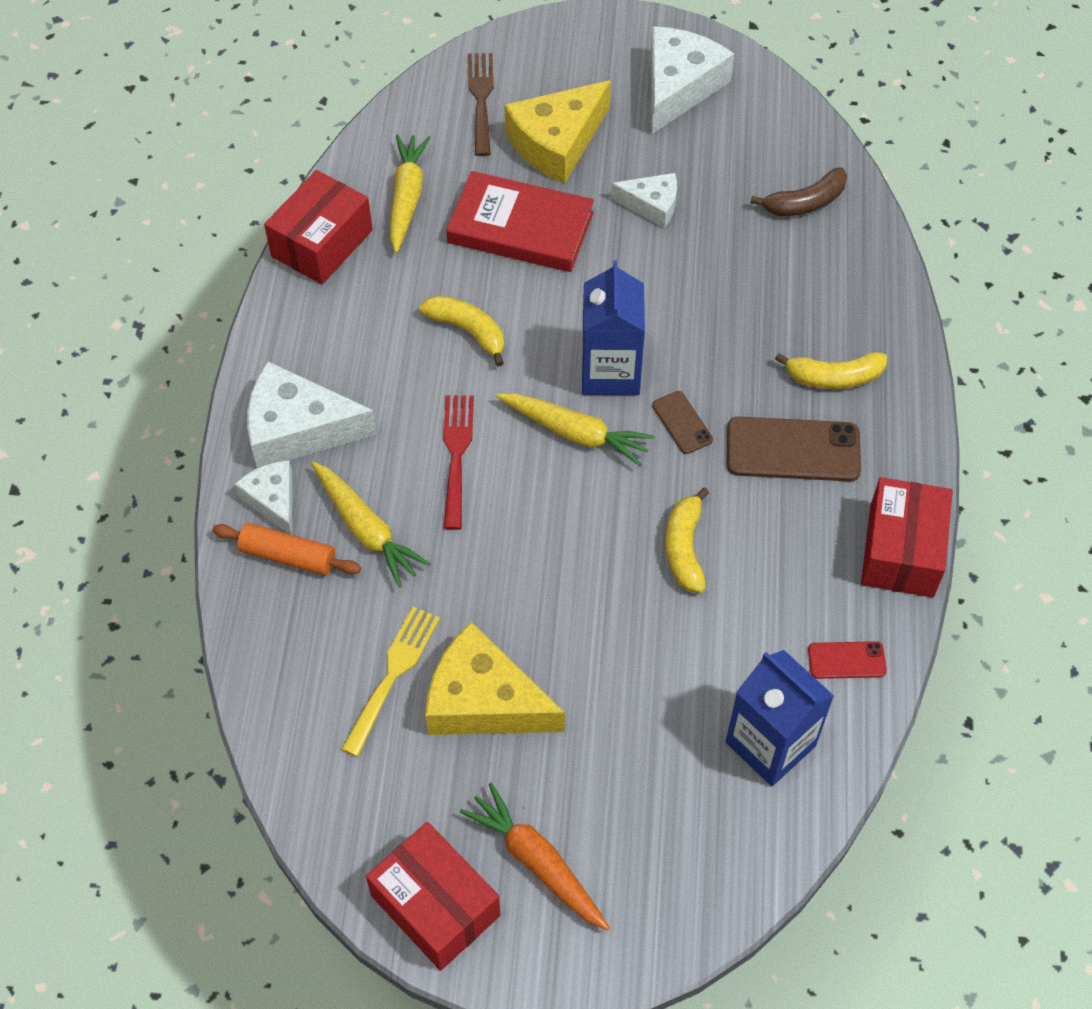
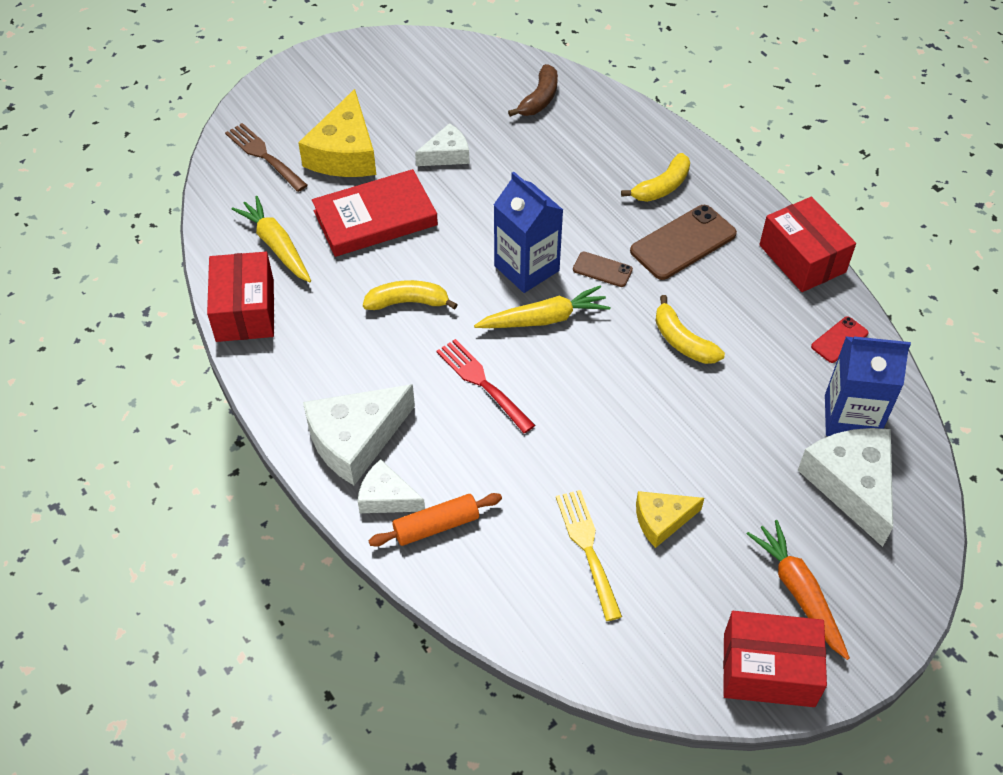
camera: 40 degrees left, 5 degrees down
(366, 529) = (472, 470): yellow carrot -> none
(484, 701) = (662, 520): yellow cheese -> yellow cheese, size x0.58
(537, 862) = (798, 592): orange carrot -> orange carrot turned 60 degrees clockwise
(678, 87) = (389, 76): white cheese -> white cheese (851, 485)

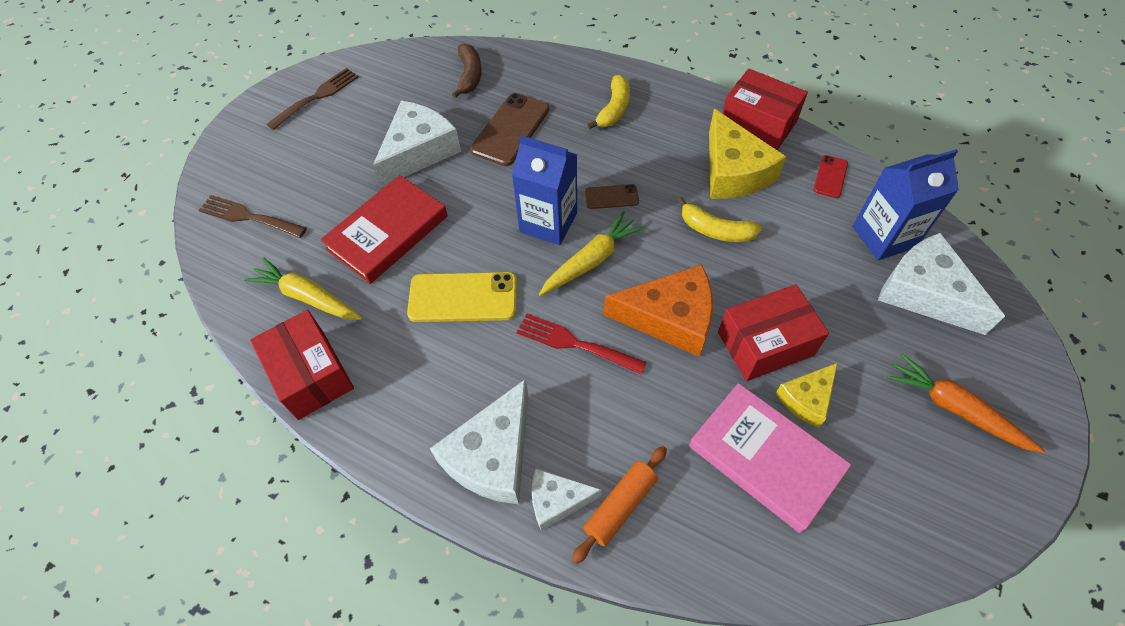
camera: 25 degrees left, 5 degrees up
(345, 153) = (325, 185): yellow cheese -> yellow cheese (733, 171)
(382, 66) = (317, 97): none -> brown fork
(408, 302) = (463, 297): yellow banana -> yellow phone
(446, 154) = (418, 151): white cheese -> white cheese, size x1.74
(583, 399) = (670, 318): none -> orange cheese
(588, 549) = (765, 458): yellow fork -> pink book
(683, 242) = (660, 148): brown phone -> brown phone (510, 129)
(768, 670) = (984, 495): red box -> red box (765, 344)

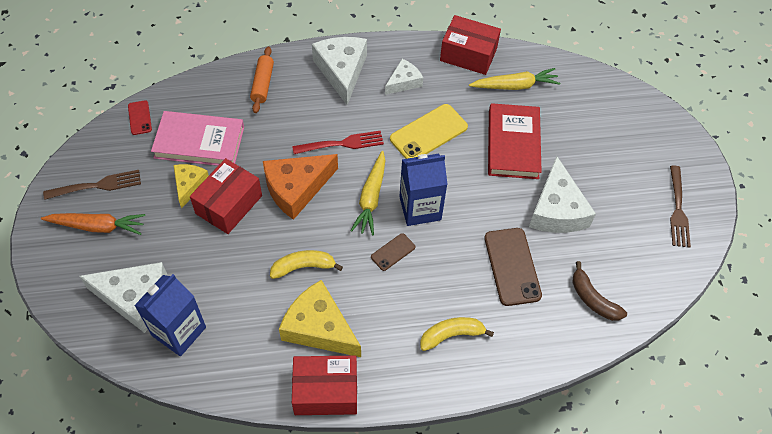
camera: 140 degrees right, 0 degrees up
(249, 217) = (605, 106): brown fork -> brown fork (97, 185)
(557, 501) = (295, 70): white cheese -> white cheese (403, 82)
(614, 109) = (451, 335): yellow banana -> yellow banana turned 90 degrees clockwise
(830, 177) = (240, 367): red phone -> red phone (139, 118)

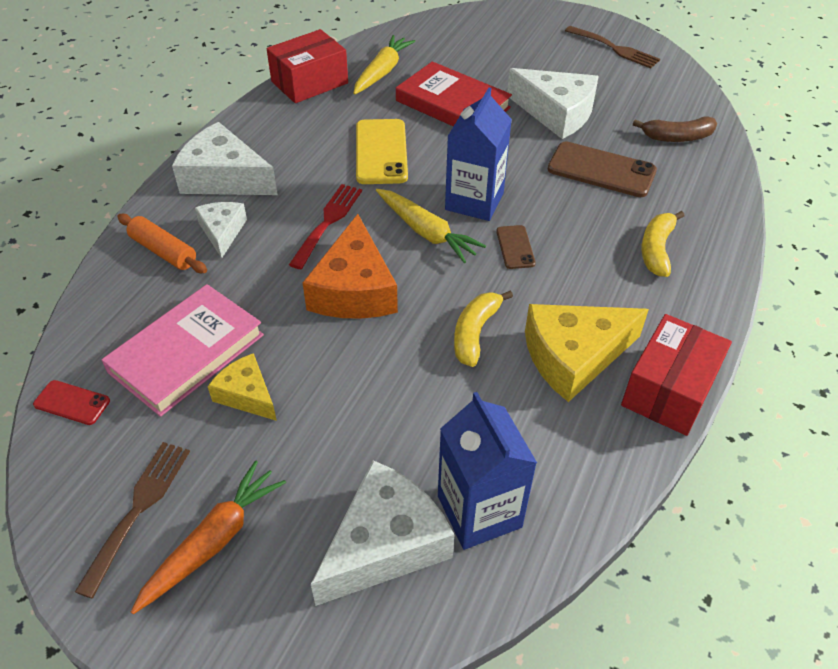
camera: 55 degrees left, 10 degrees down
(229, 204) = (318, 365): red box -> none
(403, 82) = (294, 139): white cheese -> white cheese (222, 232)

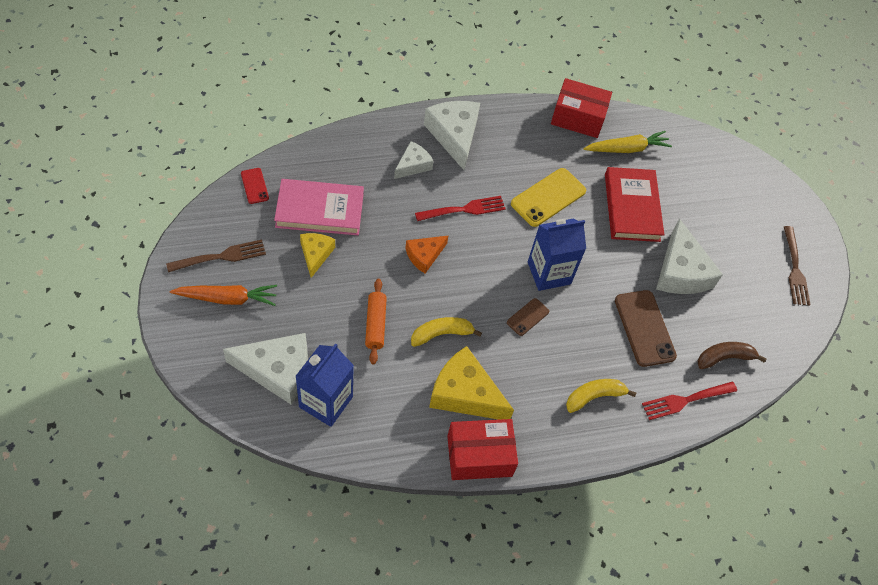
camera: 45 degrees right, 10 degrees up
(164, 251) = (376, 149): orange rolling pin -> orange rolling pin (375, 324)
(354, 289) = (424, 256): orange cheese -> orange cheese, size x0.58
(426, 232) = (499, 263): yellow carrot -> none
(677, 137) = (724, 358): brown banana -> brown banana turned 120 degrees clockwise
(708, 187) = (686, 400): none -> red fork

